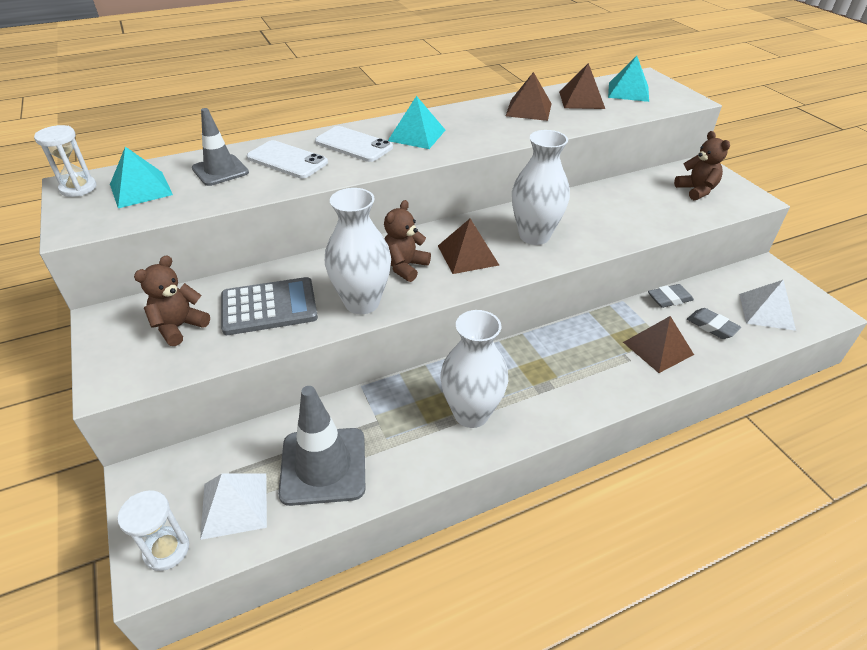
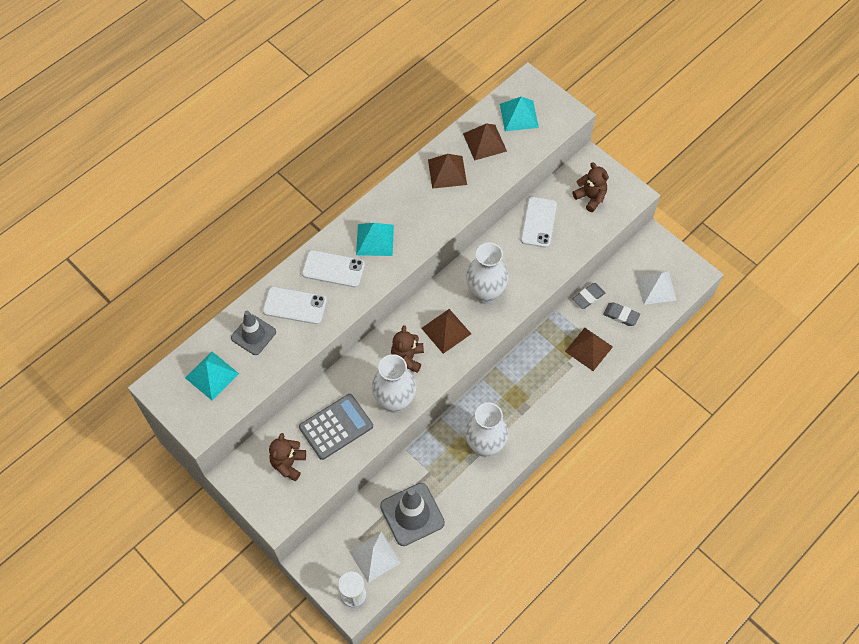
camera: 20 degrees left, 20 degrees up
(78, 188) = (165, 389): white hourglass -> none
(625, 196) = (538, 222): none -> white phone

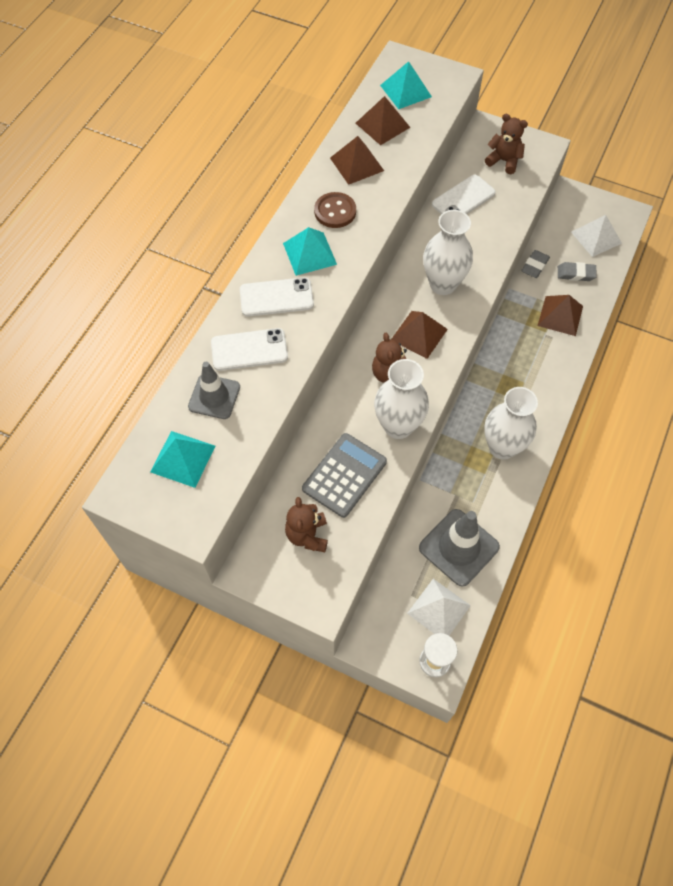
camera: 20 degrees left, 0 degrees up
(411, 209) = (335, 211): none -> brown button
(538, 222) = (463, 199): white phone -> white phone turned 60 degrees clockwise

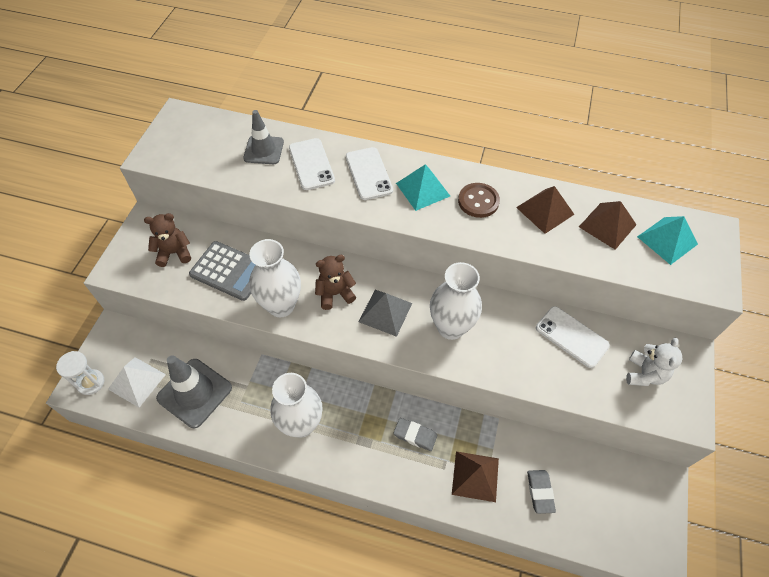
camera: 80 degrees right, 5 degrees down
(182, 458) = (207, 141): turquoise pyramid -> none
(419, 334) = (385, 312): brown pyramid -> grey pyramid
(504, 161) = (644, 374): brown teddy bear -> white teddy bear
(534, 266) = (537, 444): grey eraser -> grey eraser (415, 435)
(596, 237) = (604, 516): white pyramid -> none

